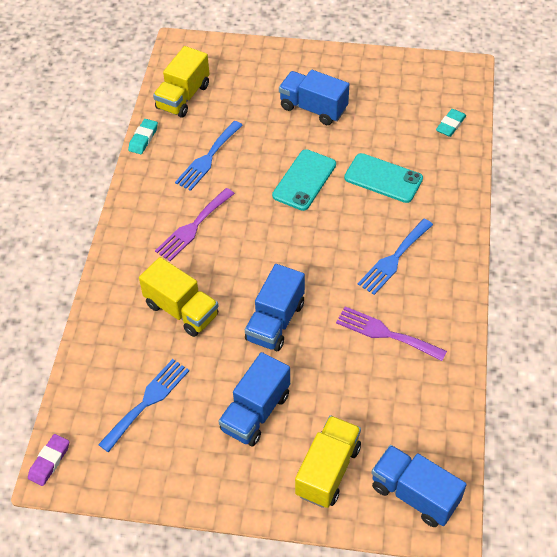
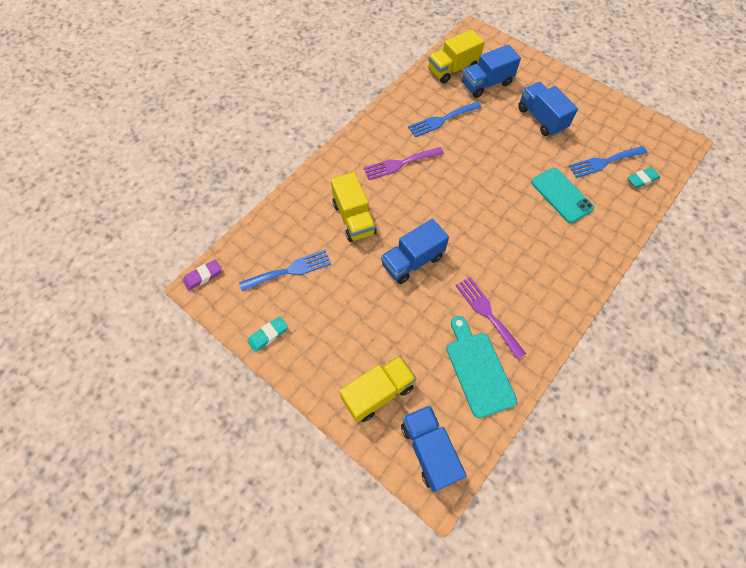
camera: 30 degrees right, 10 degrees up
(143, 139) = (406, 86): turquoise eraser -> turquoise eraser (268, 335)
(255, 412) = (356, 319): blue truck -> blue truck (486, 84)
(304, 180) = (500, 168): turquoise phone -> none
(394, 259) = (530, 260): blue fork -> blue fork (604, 162)
(411, 392) = (478, 369): none -> turquoise cutting board

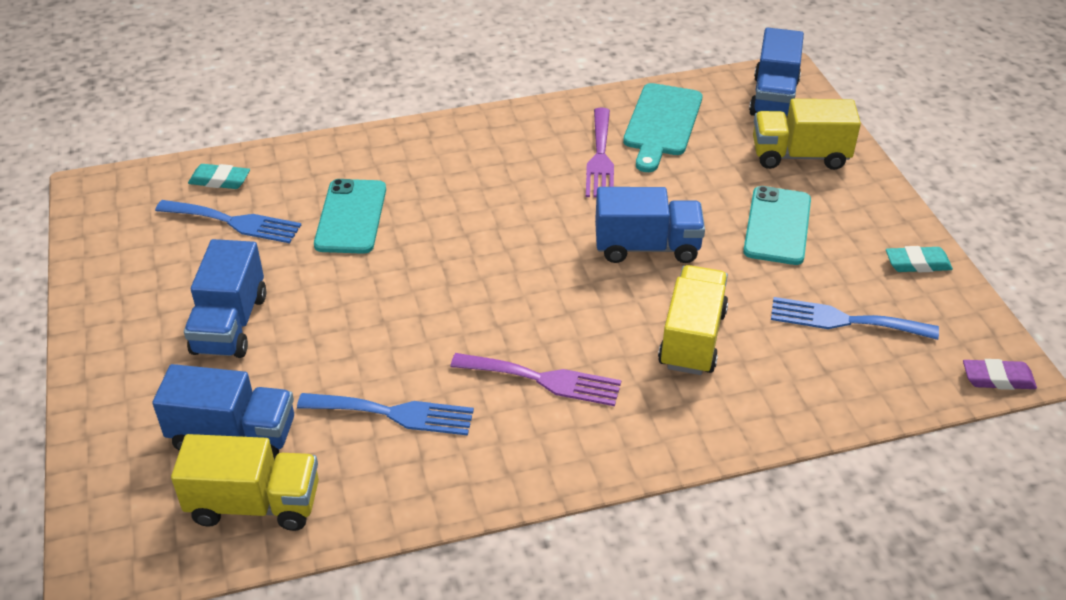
camera: 145 degrees left, 20 degrees down
(357, 318) = (777, 226): none -> turquoise phone

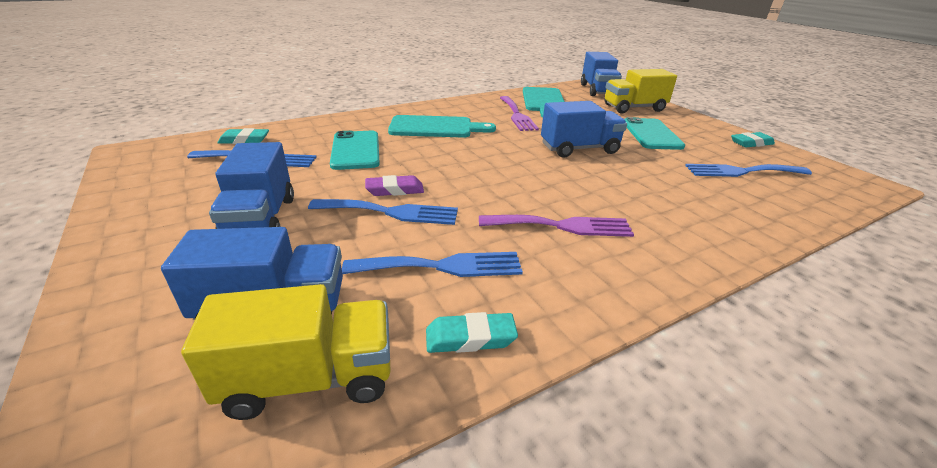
camera: 15 degrees left, 10 degrees down
(365, 332) = (391, 212): none -> blue fork
(390, 492) = (470, 338): none -> turquoise eraser
(469, 177) = (435, 127): none -> turquoise cutting board
(692, 338) = (653, 190): yellow truck -> none
(997, 378) = (871, 190): purple eraser -> purple eraser (395, 190)

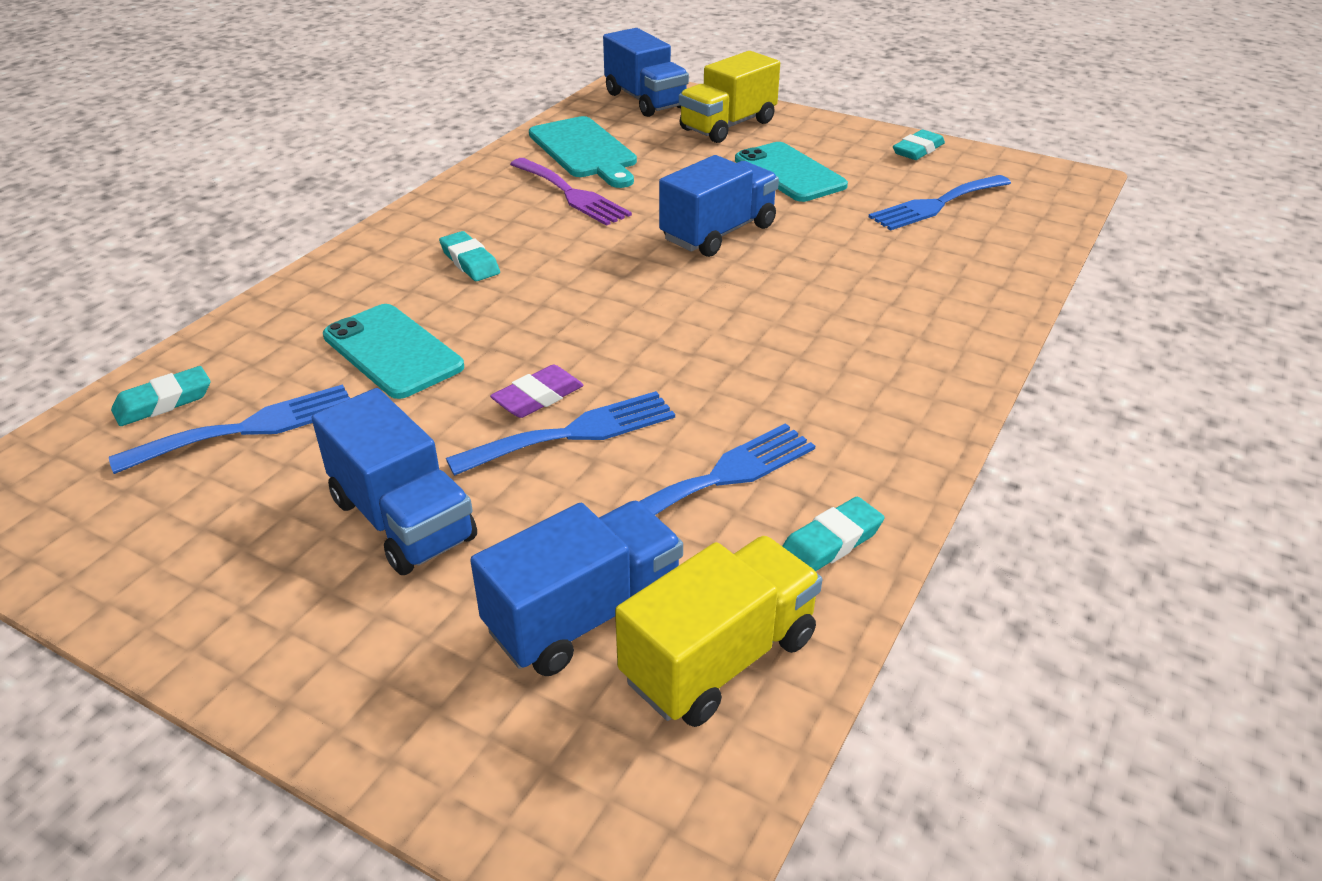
camera: 30 degrees left, 5 degrees up
(435, 127) = (470, 262): turquoise cutting board -> turquoise eraser
(562, 226) = (802, 367): purple fork -> none

